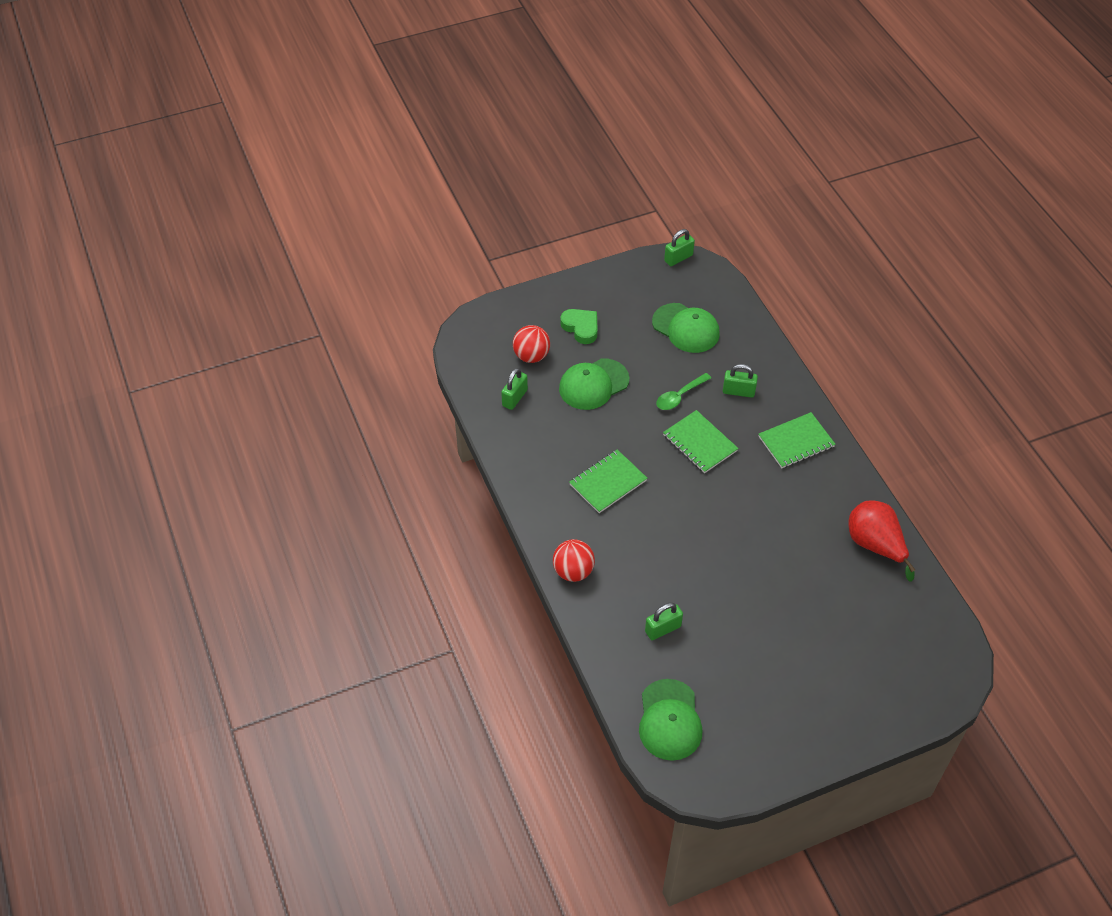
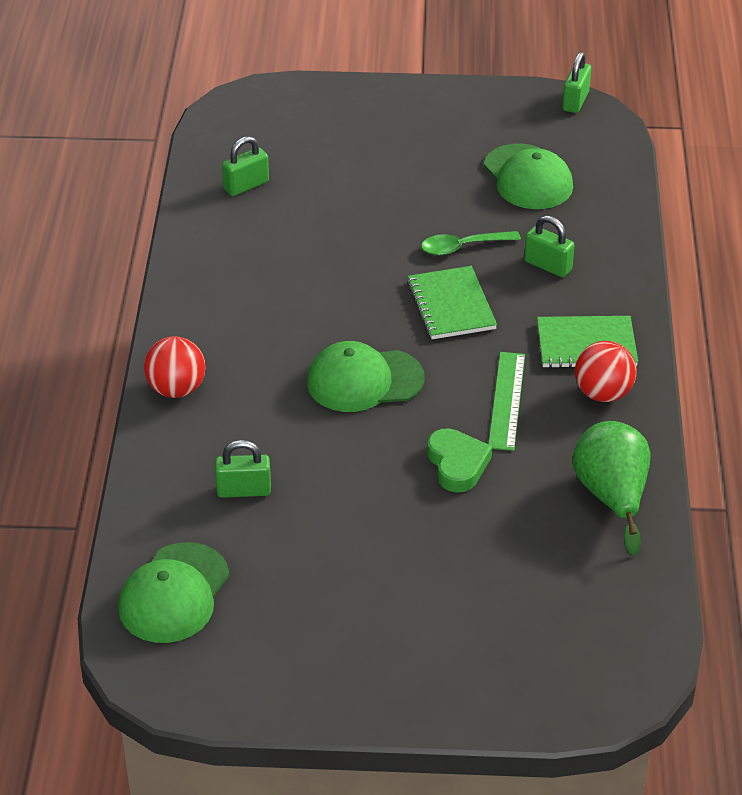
camera: 25 degrees right, 10 degrees down
(531, 356) = (301, 149): red ball -> red ball (603, 393)
(581, 328) = (388, 138): green heart -> green heart (457, 464)
(593, 384) = (358, 201): green cap -> green cap (364, 380)
(608, 482) = (295, 310): green notebook -> none
(678, 258) = (575, 101): green padlock -> green padlock turned 60 degrees counterclockwise
(775, 501) = (507, 400): none -> green ruler
(875, 545) = (611, 496): red pear -> green pear

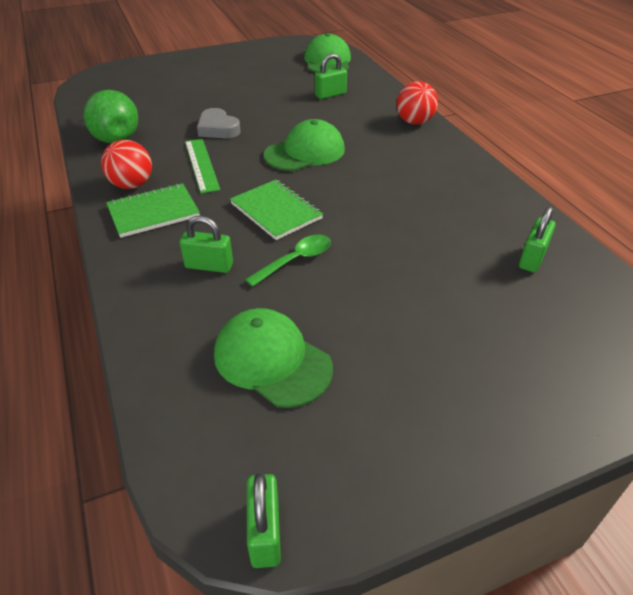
camera: 155 degrees right, 0 degrees up
(457, 464) = (218, 129): green heart -> grey heart

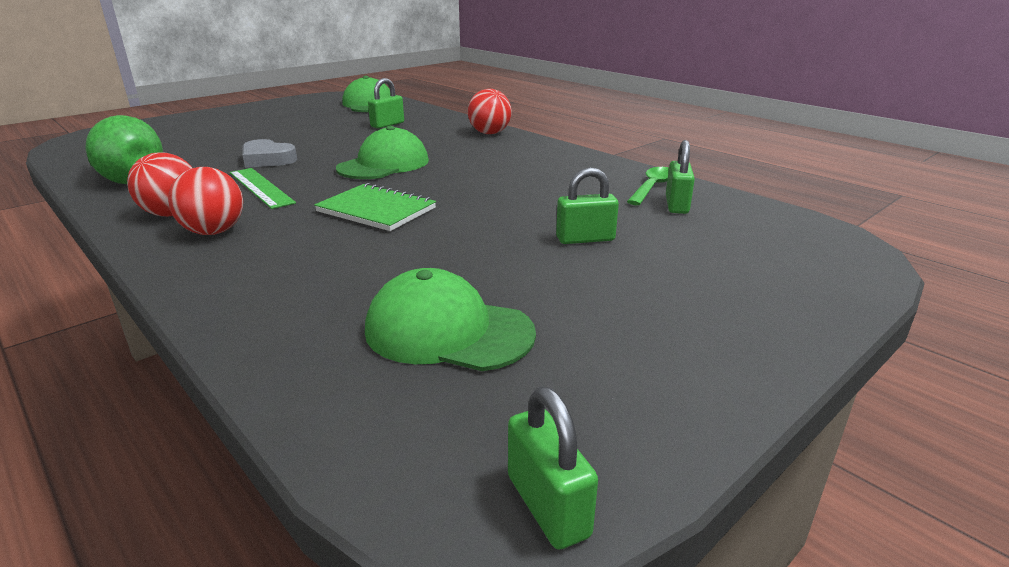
camera: 20 degrees left, 15 degrees down
(153, 212) = (214, 232): green notebook -> red ball
(209, 266) = (315, 265): green padlock -> green padlock (585, 239)
(296, 260) = (424, 243): green spoon -> green spoon (653, 187)

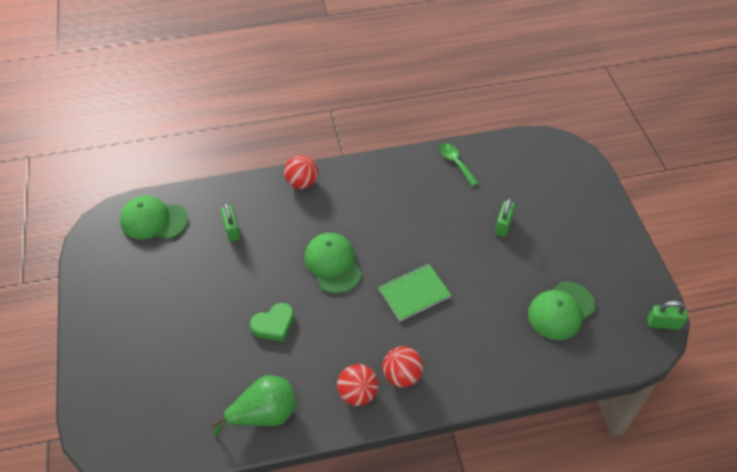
camera: 60 degrees left, 25 degrees up
(260, 187) = (336, 340): green ruler -> none
(267, 159) = (274, 325): grey heart -> green heart
(676, 205) = (484, 169): green padlock -> none

